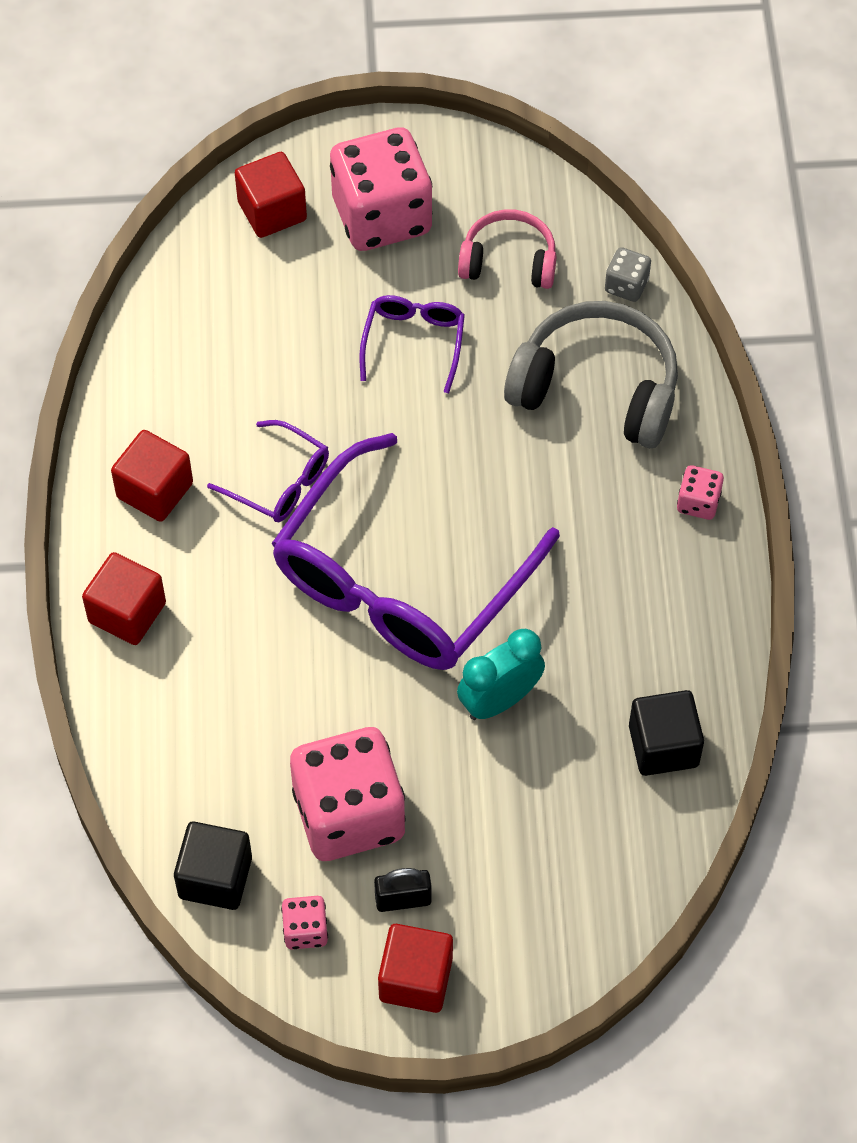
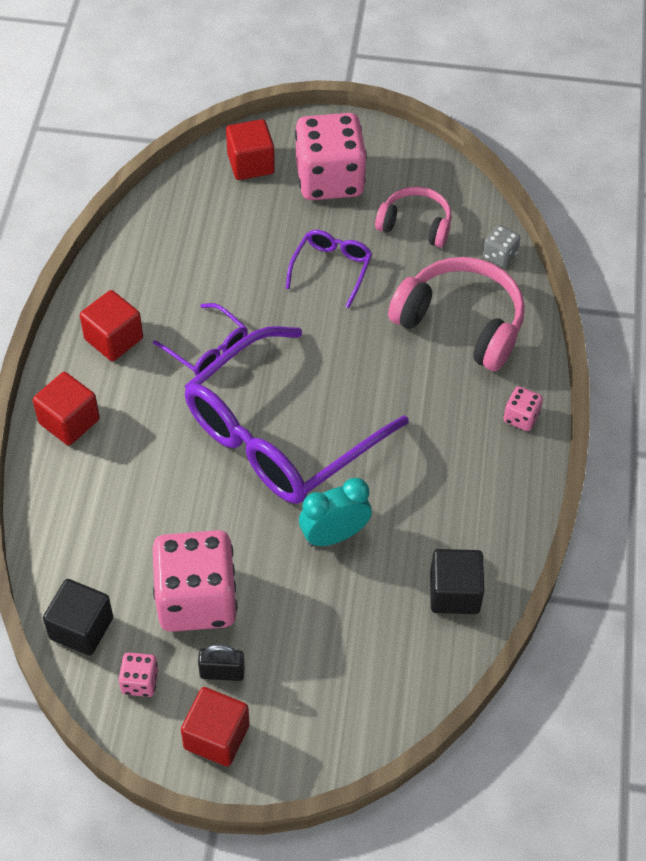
camera: 10 degrees right, 5 degrees down
(596, 389) = (461, 323): grey headphones -> pink headphones

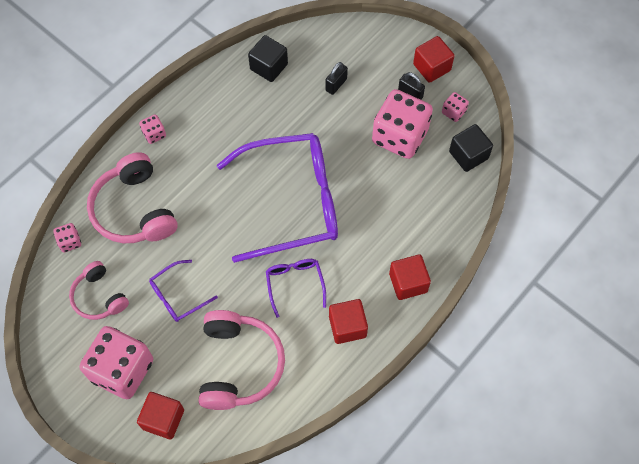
camera: 145 degrees left, 10 degrees up
(210, 244) = (239, 365): none -> pink headphones
(334, 535) = (305, 128): turquoise clock -> none
(339, 623) = (336, 84): none -> black padlock
(499, 255) = (70, 242): grey dice -> pink dice

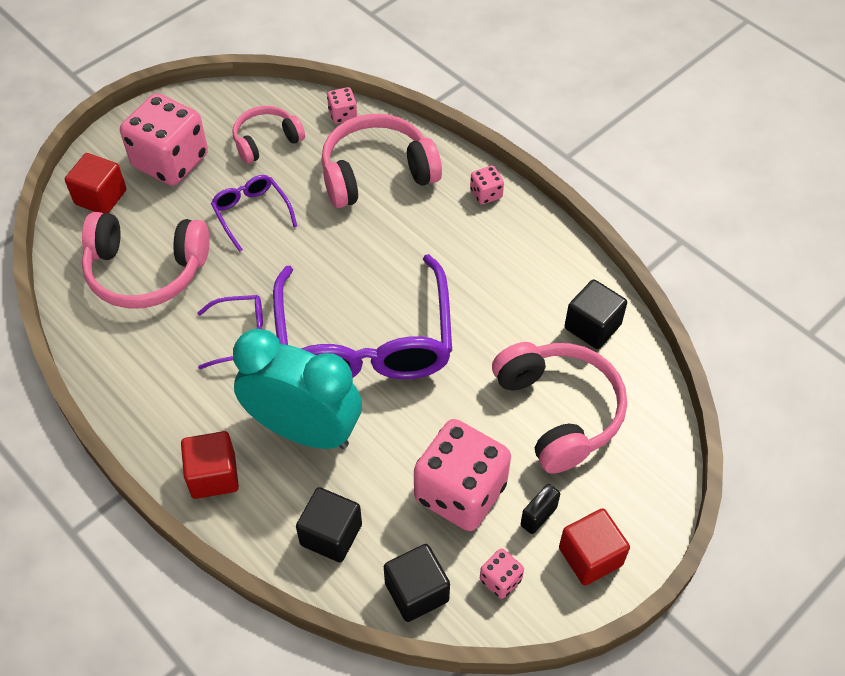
camera: 95 degrees right, 10 degrees down
(336, 84) = (559, 411): black padlock -> pink headphones
(347, 326) = (166, 393): red cube -> none
(367, 231) = (304, 430): none -> turquoise clock
(439, 206) = (331, 534): none -> black cube

